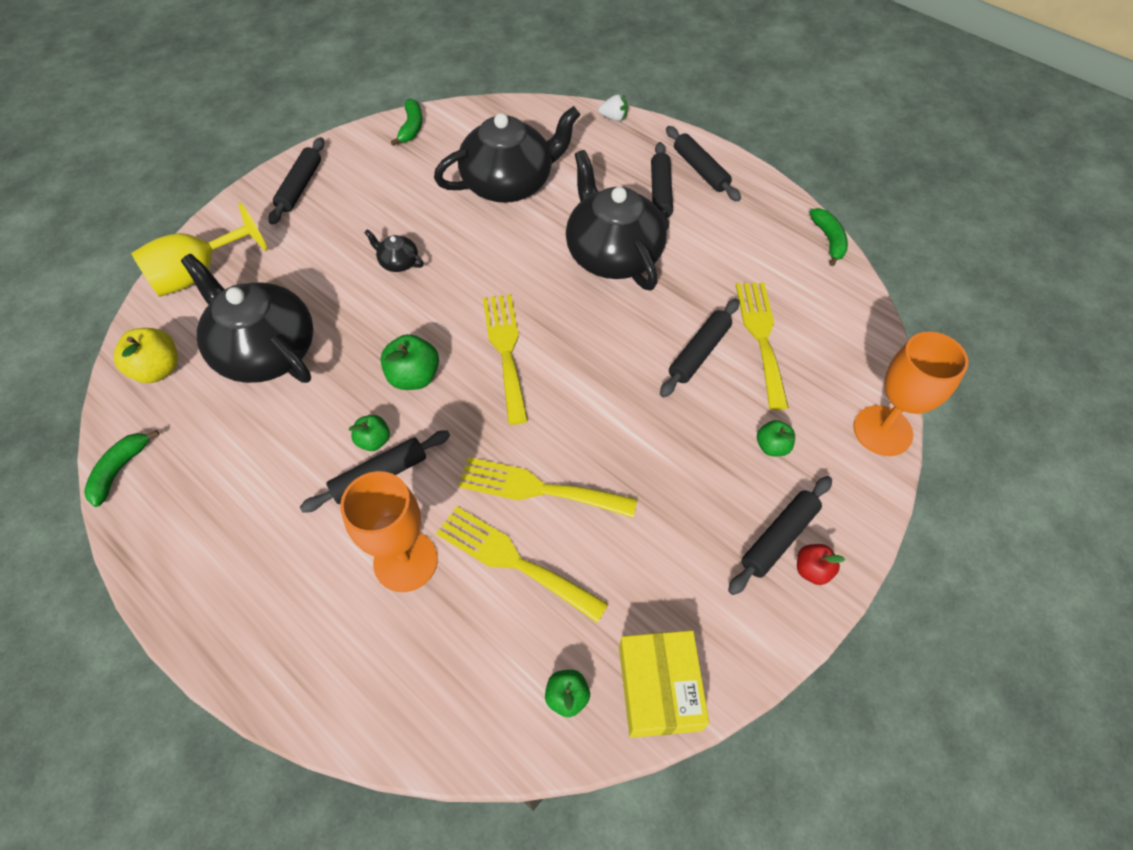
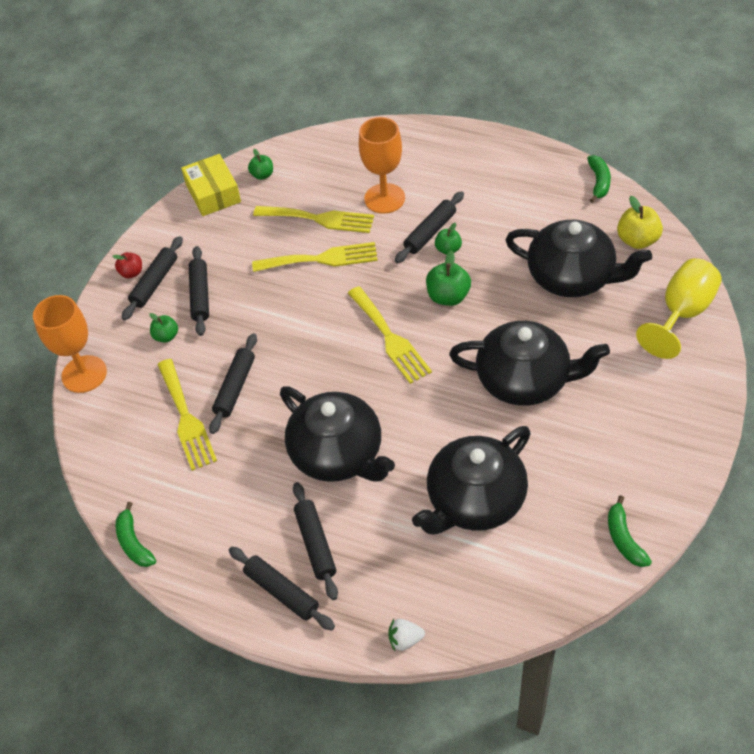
camera: 165 degrees right, 5 degrees down
(300, 187) = (675, 423): black rolling pin -> black rolling pin (200, 295)
(398, 262) = (524, 380): black teapot -> black teapot, size x2.43

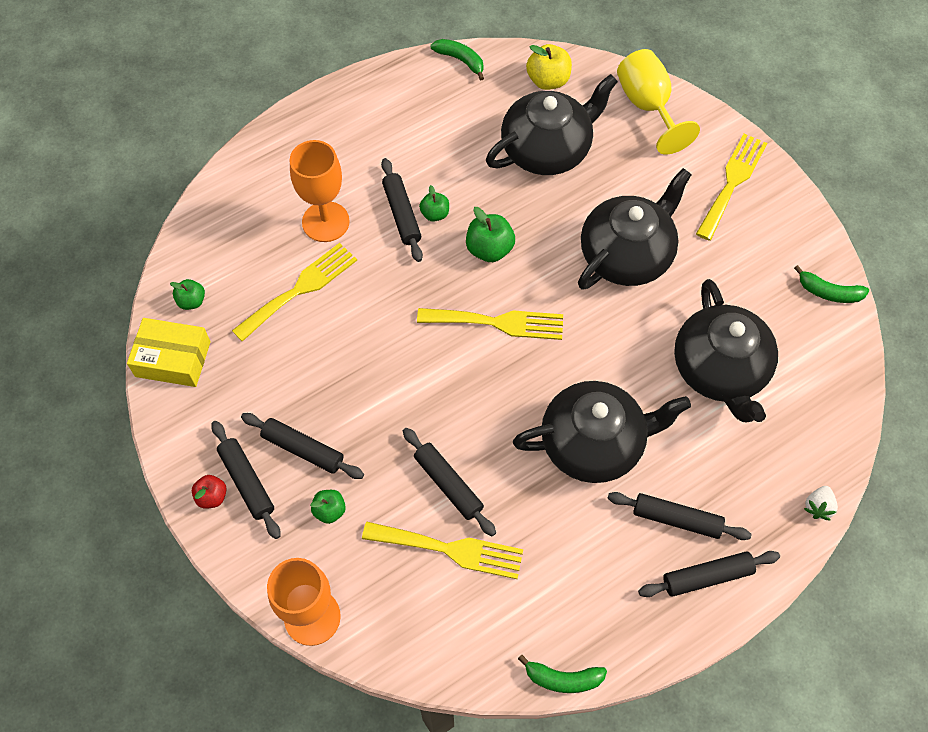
camera: 60 degrees left, 10 degrees up
(321, 259) = (353, 318): yellow fork -> yellow fork (732, 182)

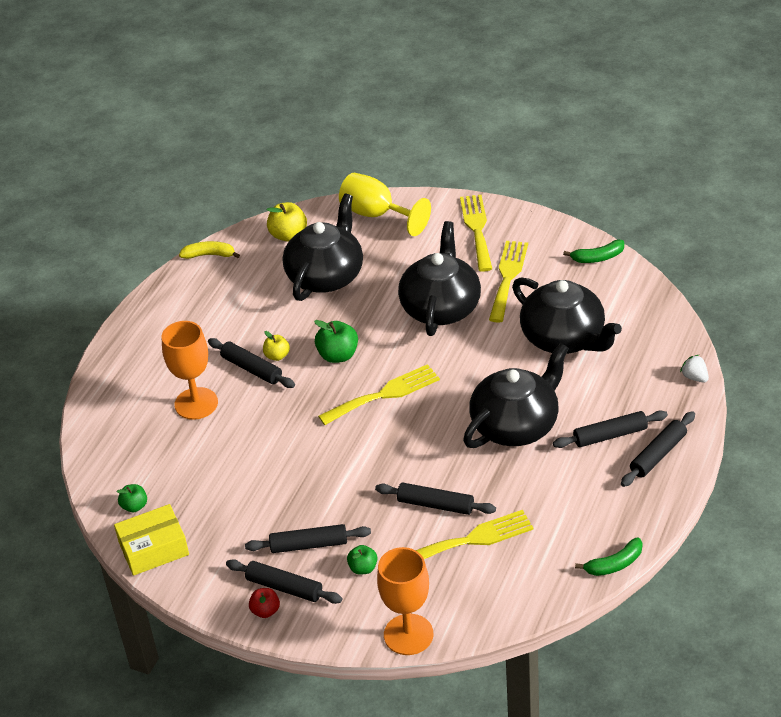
camera: 30 degrees left, 20 degrees down
(300, 289) = (215, 453): yellow fork -> yellow fork (508, 277)
(435, 214) = (277, 356): green apple -> yellow apple
(460, 60) = (209, 255): green banana -> yellow banana
(818, 507) = (694, 377): white strawberry -> white strawberry turned 150 degrees clockwise

